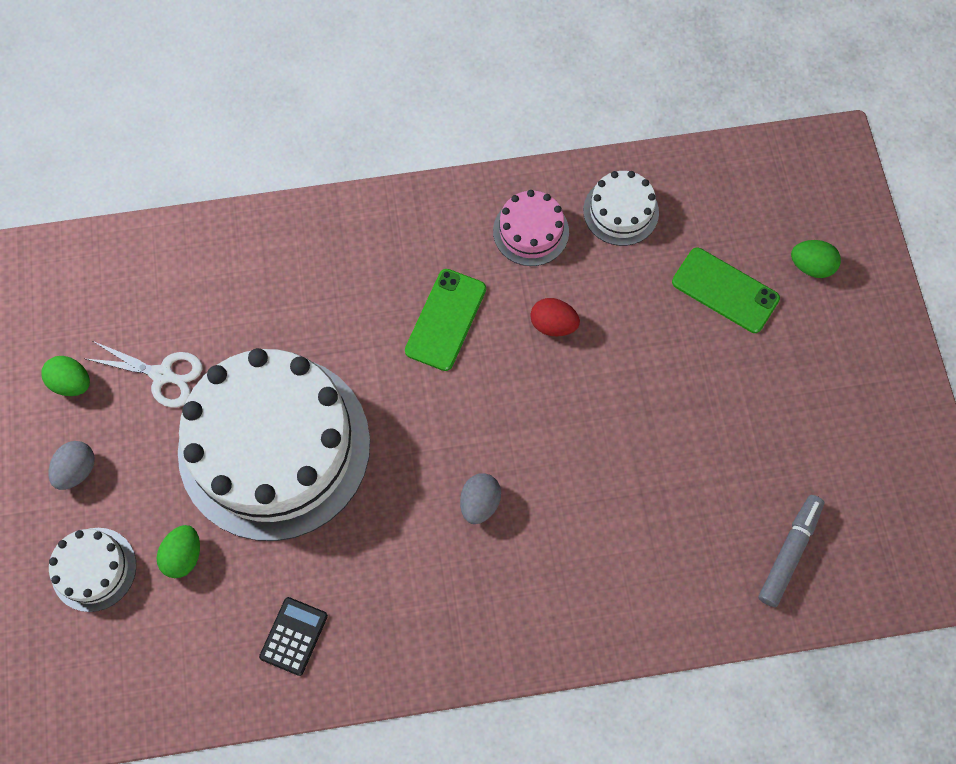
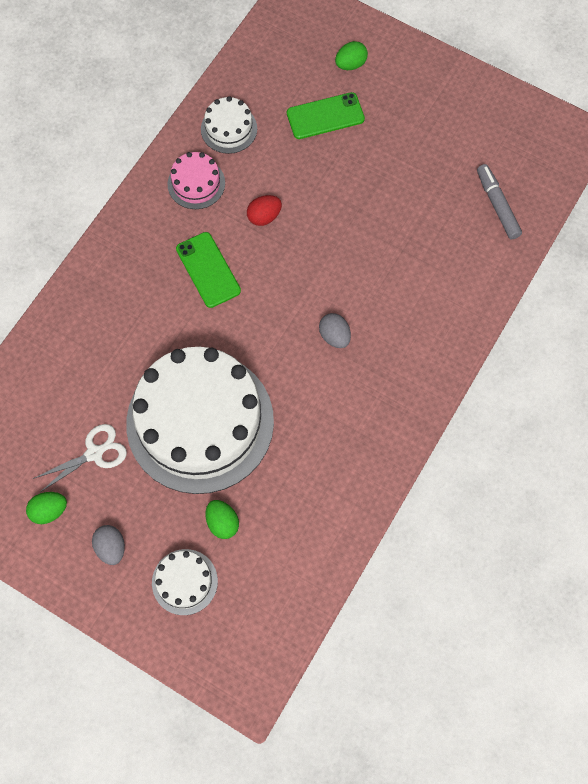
camera: 50 degrees left, 0 degrees up
(294, 636) = (325, 495): black calculator -> none

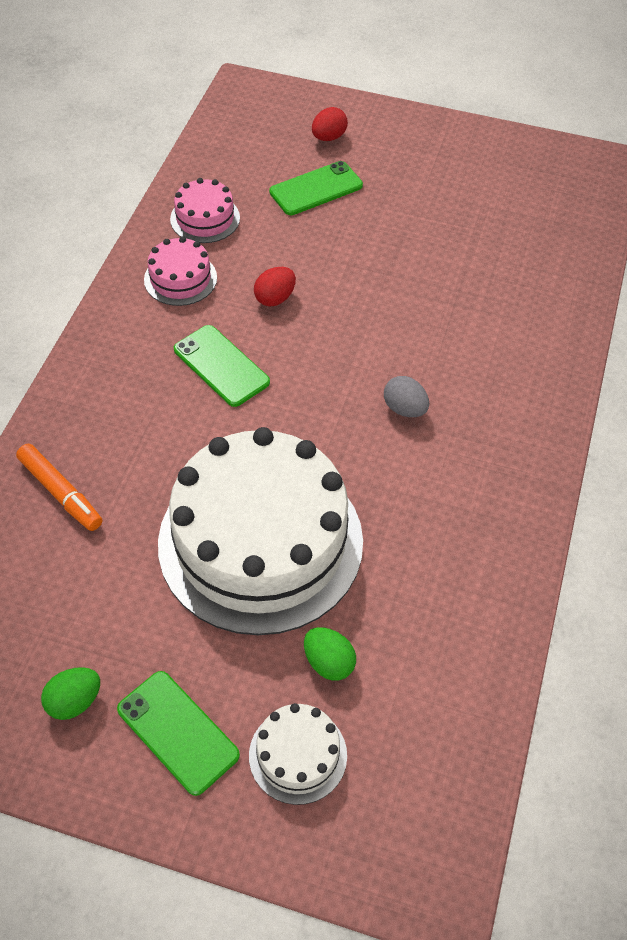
camera: 15 degrees left, 15 degrees down
(70, 352) = (61, 492): none -> orange marker
(95, 453) = (124, 610): white scissors -> none
(111, 547) = (178, 732): grey egg -> green phone
(229, 129) = (205, 218): white cake -> pink cake
(350, 64) = (328, 137): green egg -> red egg
(497, 205) = (546, 241): grey marker -> none

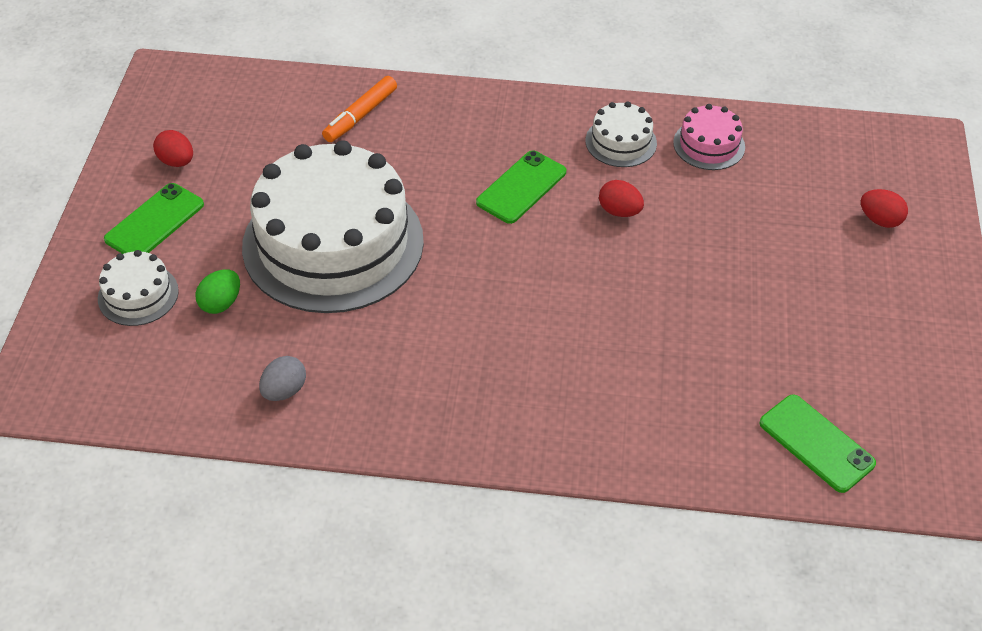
camera: 80 degrees right, 5 degrees down
(74, 701) = (176, 161): green egg -> red egg
(180, 278) = (621, 142): pink cake -> white cake
(316, 189) = (791, 220): green phone -> green phone (816, 443)
(404, 409) = (505, 326): grey egg -> grey egg (284, 391)

